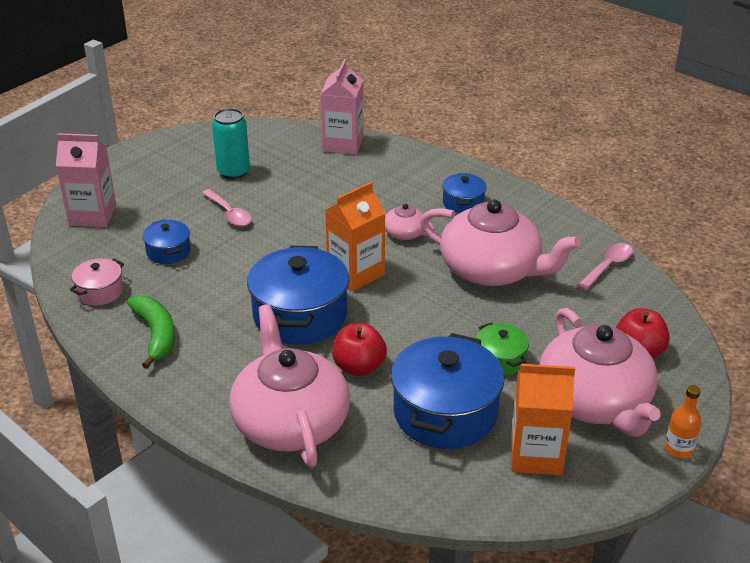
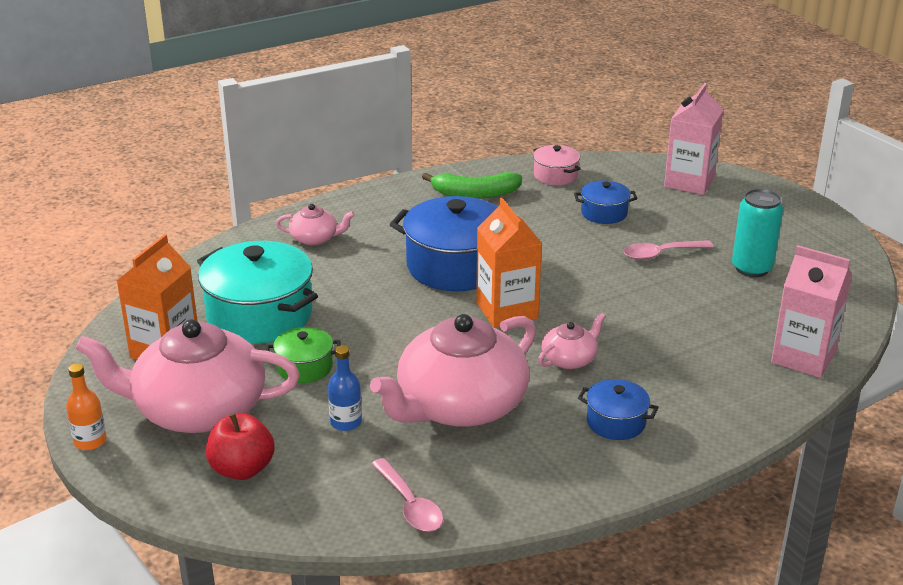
camera: 110 degrees right, 5 degrees down
(290, 421) = (315, 238): pink teapot -> pink teapot, size x0.45
(359, 367) = (357, 283): red apple -> none
(445, 413) = (259, 315): blue pot -> turquoise pot
(550, 317) = (346, 422): none -> blue bottle

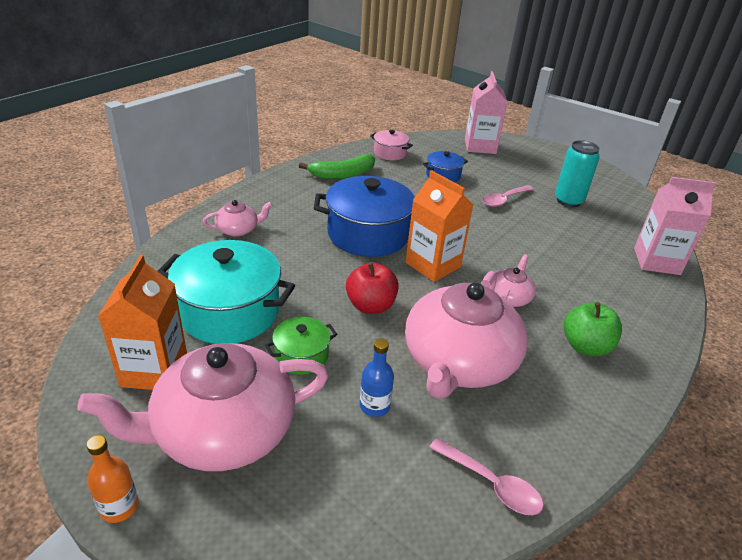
camera: 25 degrees left, 5 degrees up
(242, 469) = (307, 492): red apple -> red apple (370, 306)
(616, 422) = (585, 346): blue pot -> green apple

